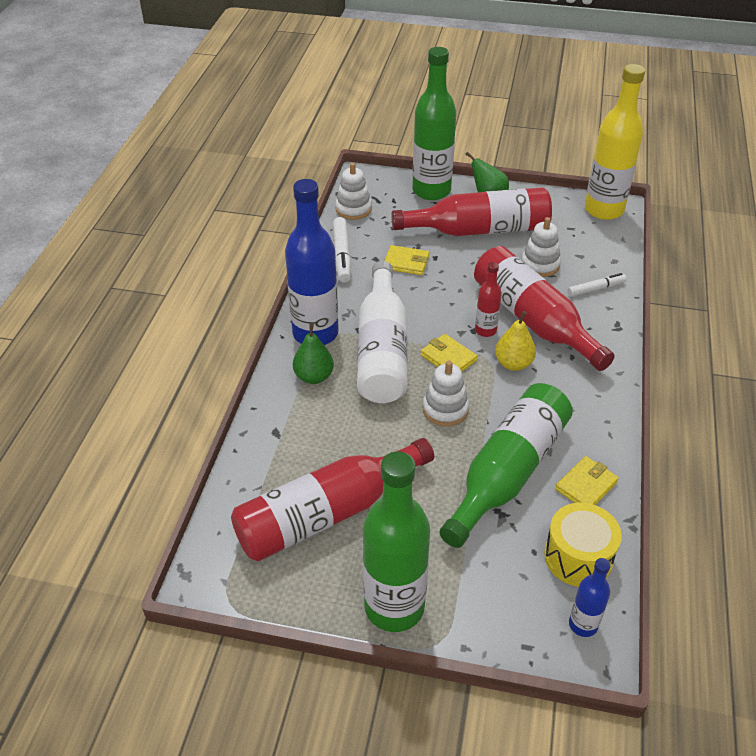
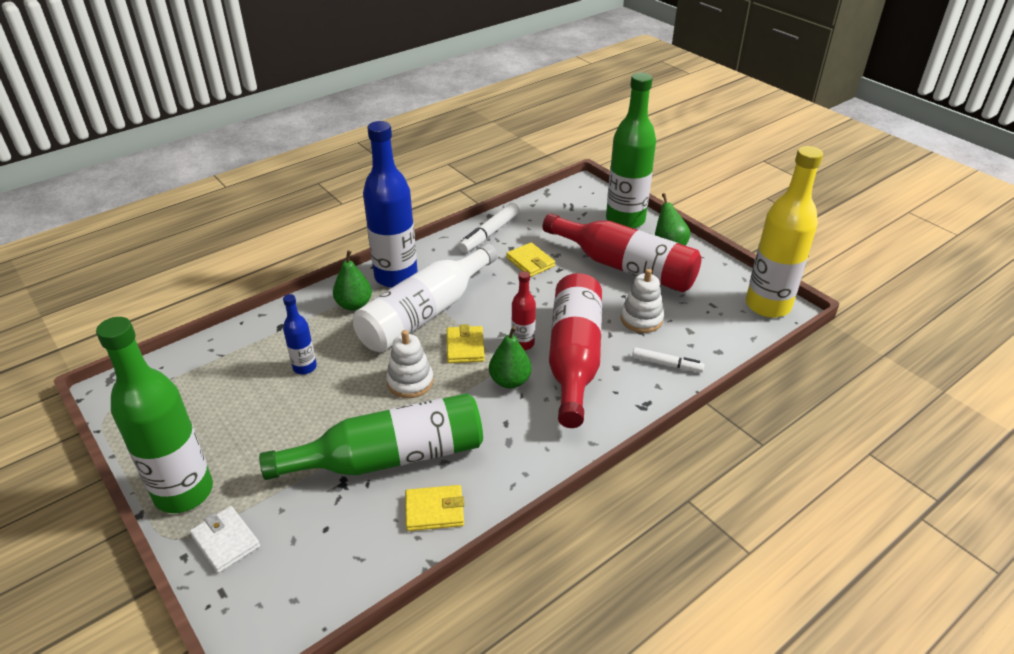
camera: 40 degrees right, 5 degrees down
(327, 514) = (234, 399): red bottle -> none
(353, 209) = (543, 206): white stacking toy -> none
(478, 614) = (226, 541): none -> white wallet
(513, 364) = (510, 381): yellow pear -> green pear
(578, 557) = (350, 558): yellow drum -> none
(583, 624) = (281, 611): blue bottle -> blue bottle (305, 367)

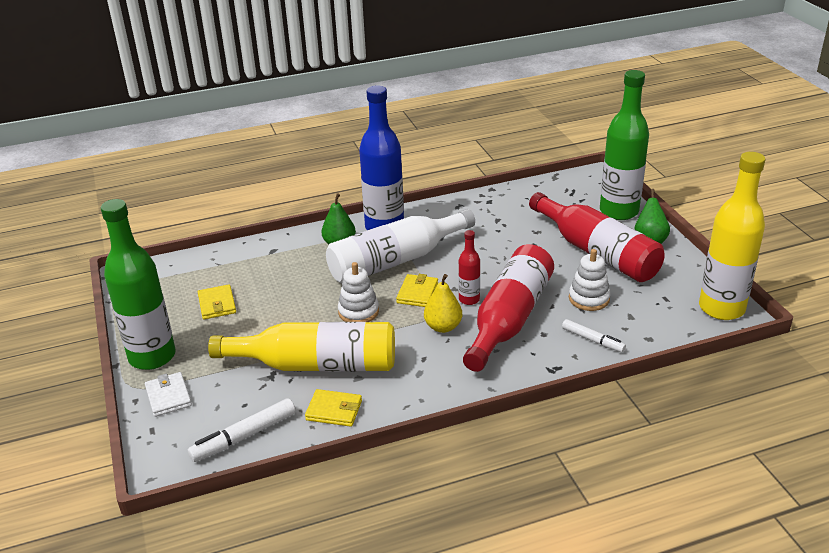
camera: 20 degrees right, 5 degrees down
(305, 367) = (279, 285): blue bottle -> none
(390, 457) = (316, 364): green bottle -> yellow bottle
(490, 233) = (484, 204): white marker -> white marker (244, 436)
(510, 381) = (443, 327): green pear -> yellow pear
(530, 262) = (509, 234): yellow wallet -> yellow wallet (217, 304)

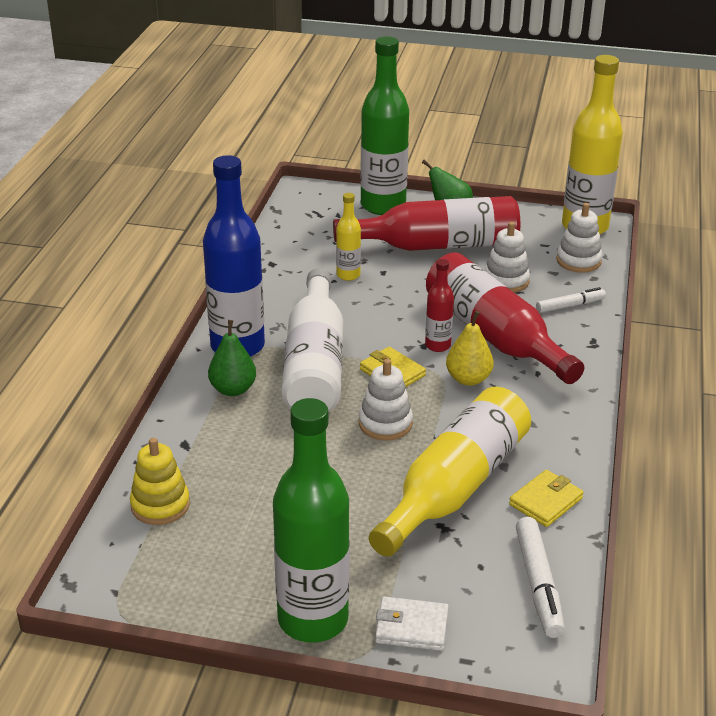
camera: 60 degrees left, 0 degrees up
(213, 266) = (160, 505): none -> yellow stacking toy
(217, 304) = (254, 528): yellow wallet -> none
(511, 233) = (348, 275): none -> yellow bottle
(664, 322) = (578, 261): none -> white stacking toy

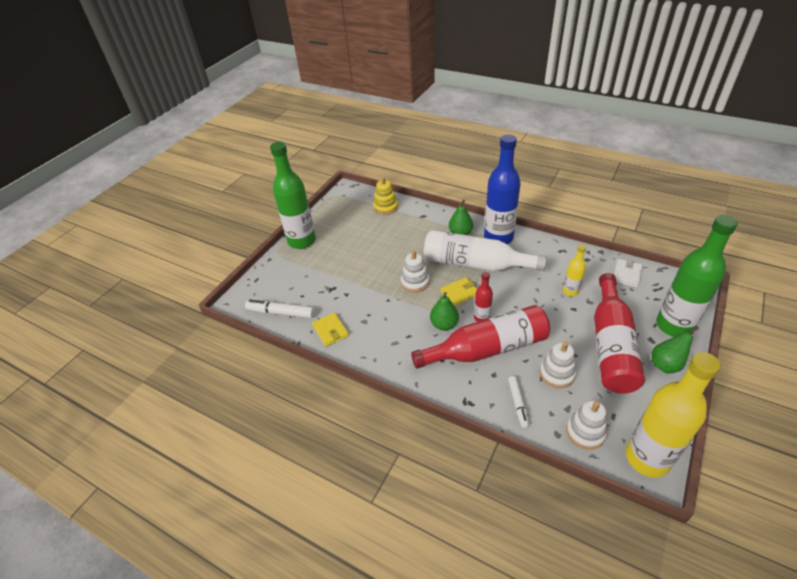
camera: 110 degrees right, 10 degrees up
(411, 627) = (282, 267): white wallet -> white wallet (626, 274)
(454, 487) = (356, 298): yellow bottle -> none
(468, 379) = (444, 324): yellow pear -> green pear

